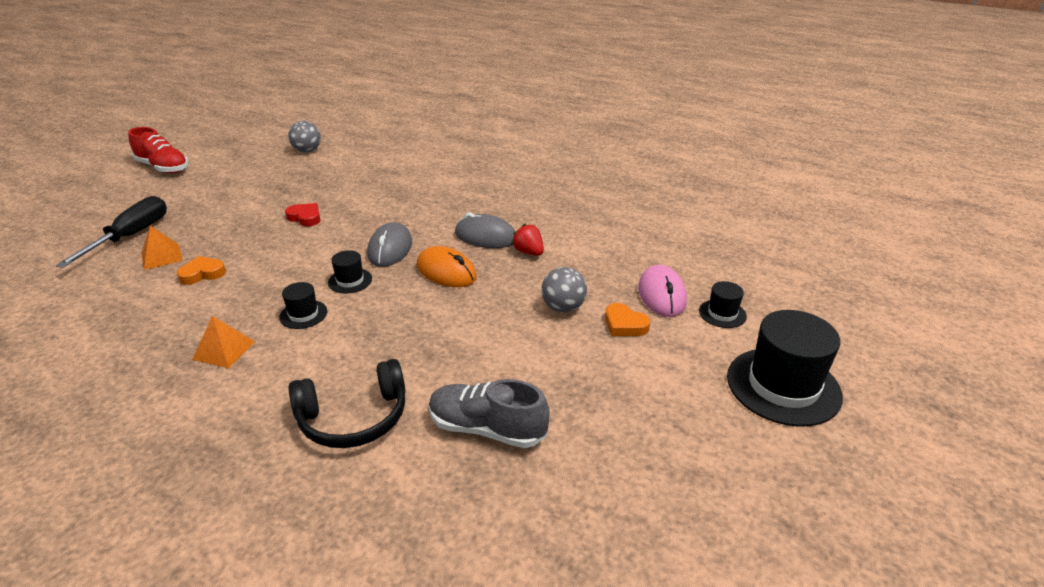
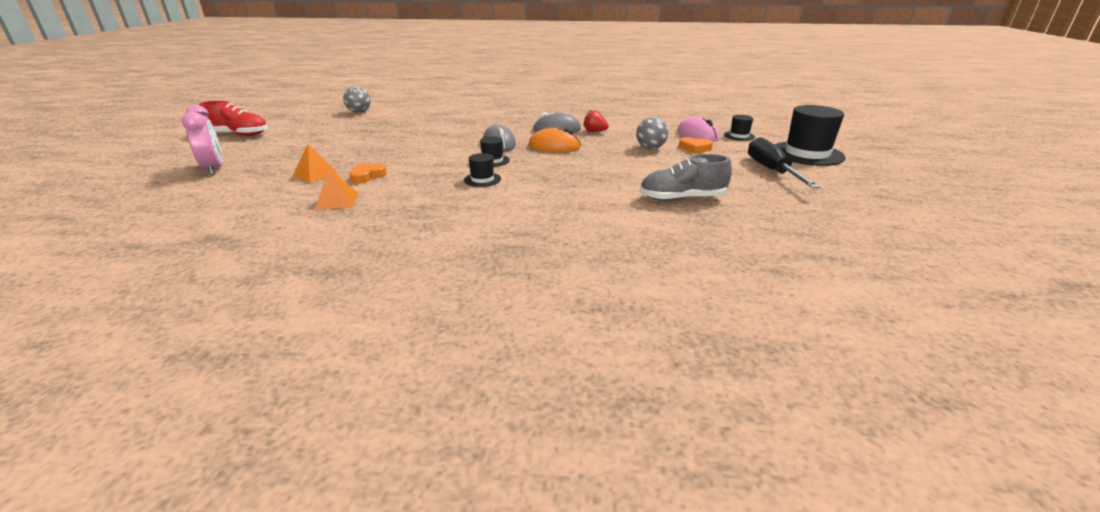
camera: 25 degrees left, 5 degrees down
(91, 222) = (214, 169): none -> pink clock
(131, 236) = (267, 169): black screwdriver -> black screwdriver (771, 170)
(224, 350) = (447, 205): orange pyramid -> orange pyramid (337, 201)
(305, 217) = (410, 140): red heart -> none
(354, 418) = (592, 212): black headphones -> none

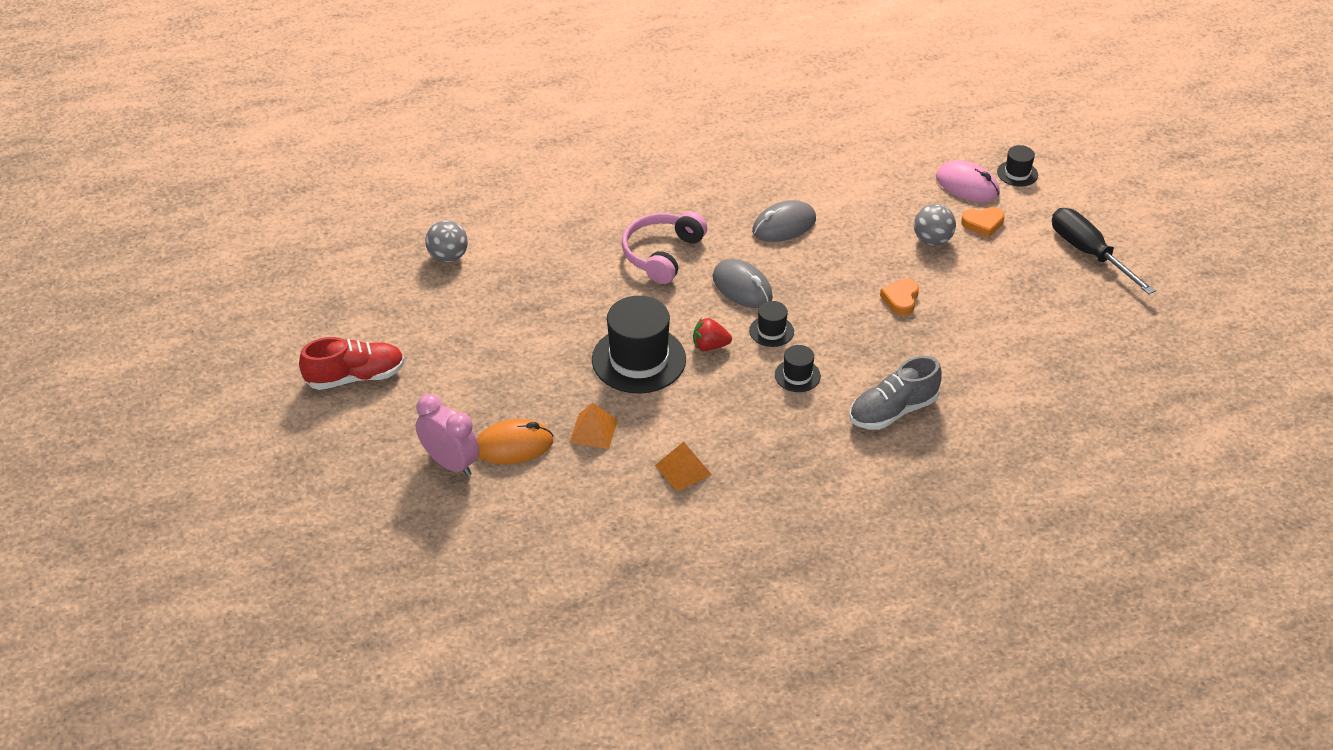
camera: 25 degrees left, 15 degrees up
(367, 176) = (660, 413): orange heart -> orange heart (901, 299)
(470, 127) = (662, 254): none -> pink headphones
(554, 147) = (816, 273): orange mouse -> orange mouse (513, 446)
(594, 131) = (836, 216): red strawberry -> red strawberry (710, 346)
(682, 199) = (1027, 342): grey shoe -> grey shoe (893, 411)
(807, 154) = (1110, 199): black hat -> black hat (639, 359)

